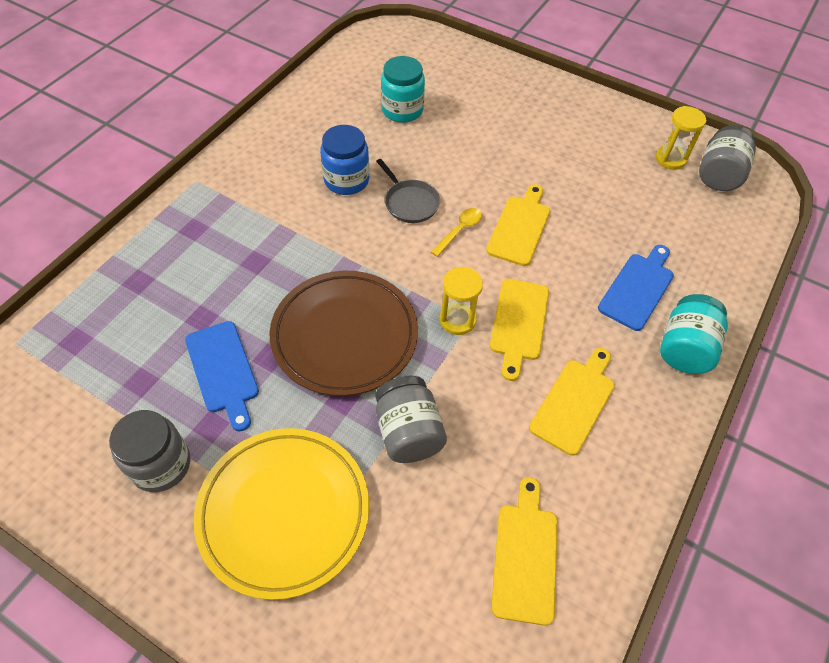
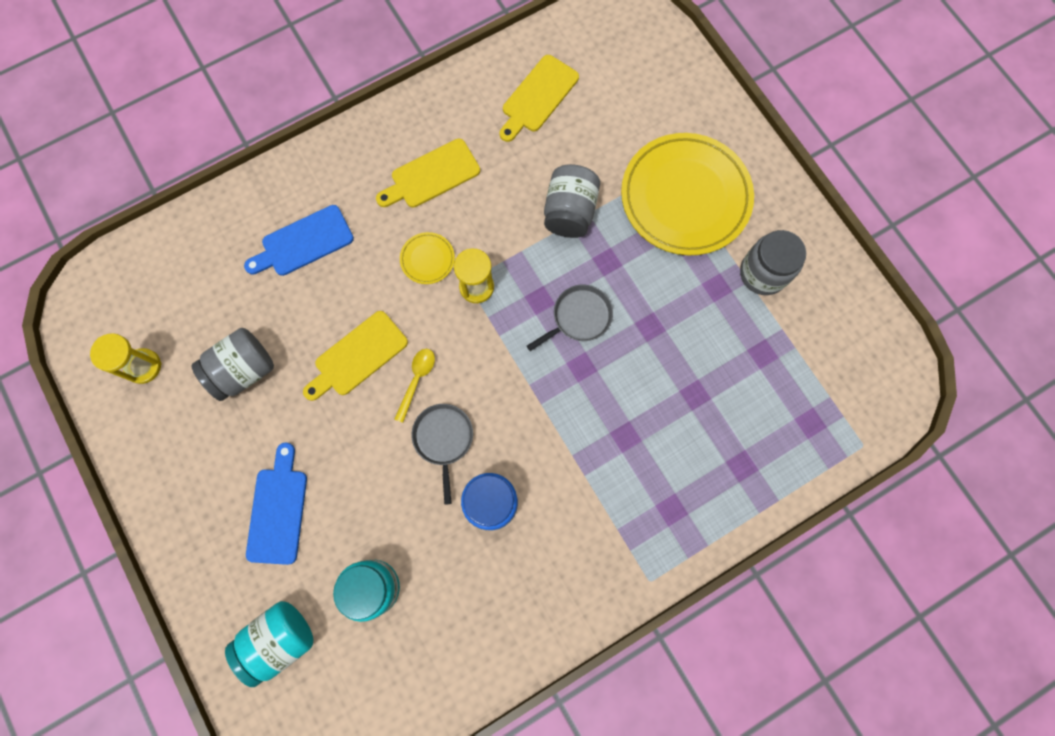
camera: 150 degrees left, 20 degrees up
(223, 370) = (692, 332): blue cutting board -> blue cutting board (278, 510)
(345, 336) = (579, 317): brown plate -> grey pan
(459, 230) = (416, 380): yellow spoon -> yellow spoon turned 135 degrees clockwise
(519, 323) = (427, 259): yellow cutting board -> yellow plate
(684, 348) = (312, 175): turquoise jar -> turquoise jar (280, 639)
(718, 175) = (116, 323): grey jar -> grey jar (243, 370)

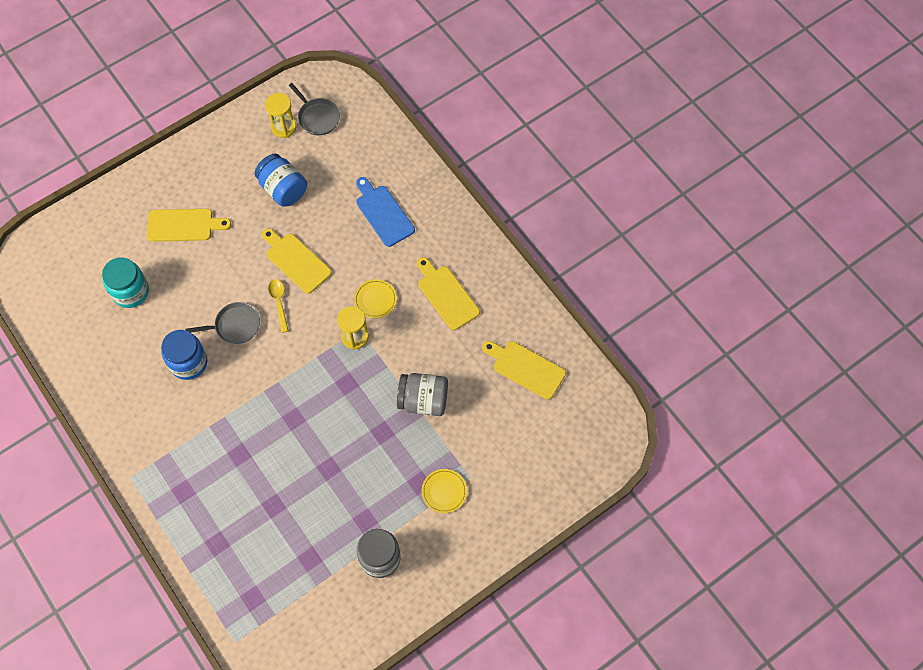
camera: 85 degrees right, 10 degrees down
(243, 370) = (283, 189): grey jar -> blue jar
(278, 510) = (183, 225): blue cutting board -> yellow cutting board
(280, 639) = (98, 239): turquoise jar -> none
(416, 380) = (279, 303): yellow spoon -> yellow spoon turned 120 degrees counterclockwise
(579, 317) = (334, 414): grey pan -> grey pan (317, 117)
(685, 197) = (444, 491): yellow plate -> yellow plate, size x0.41

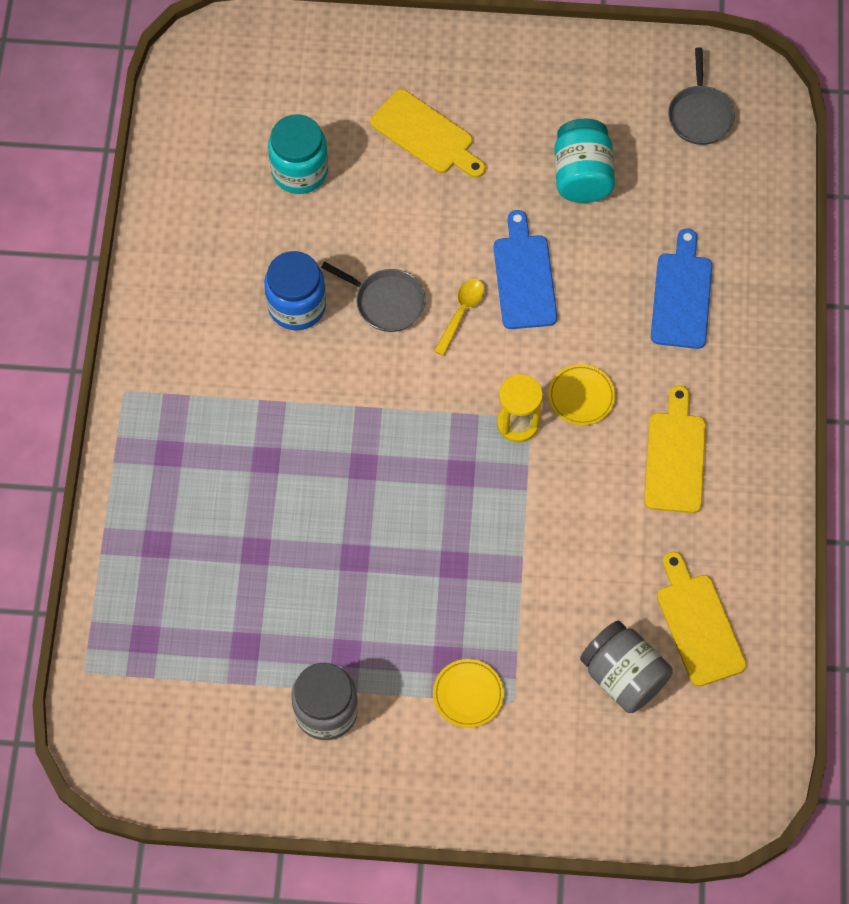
camera: 40 degrees right, 0 degrees up
(283, 127) = (647, 98): yellow hourglass -> none
(283, 189) = (582, 176): blue jar -> turquoise jar
(296, 261) = (524, 277): yellow cutting board -> blue cutting board
(423, 400) = (536, 565): grey jar -> grey jar (623, 676)

